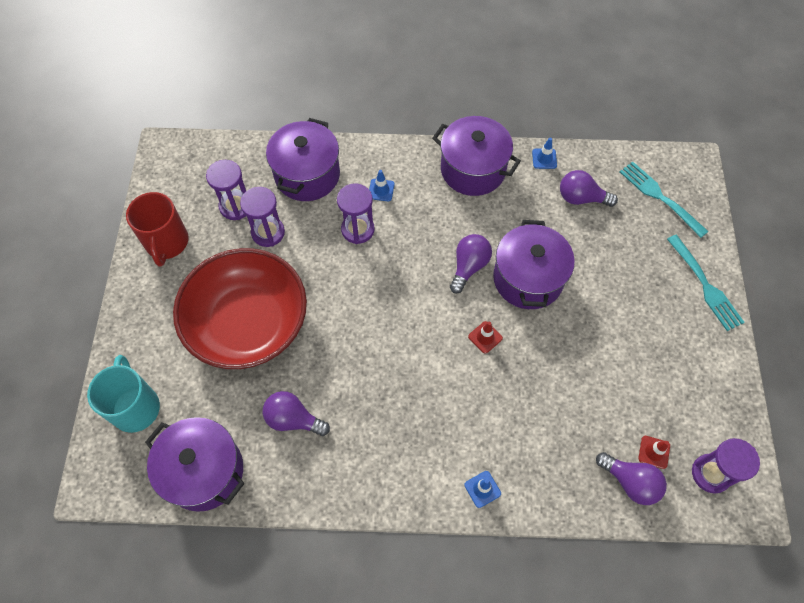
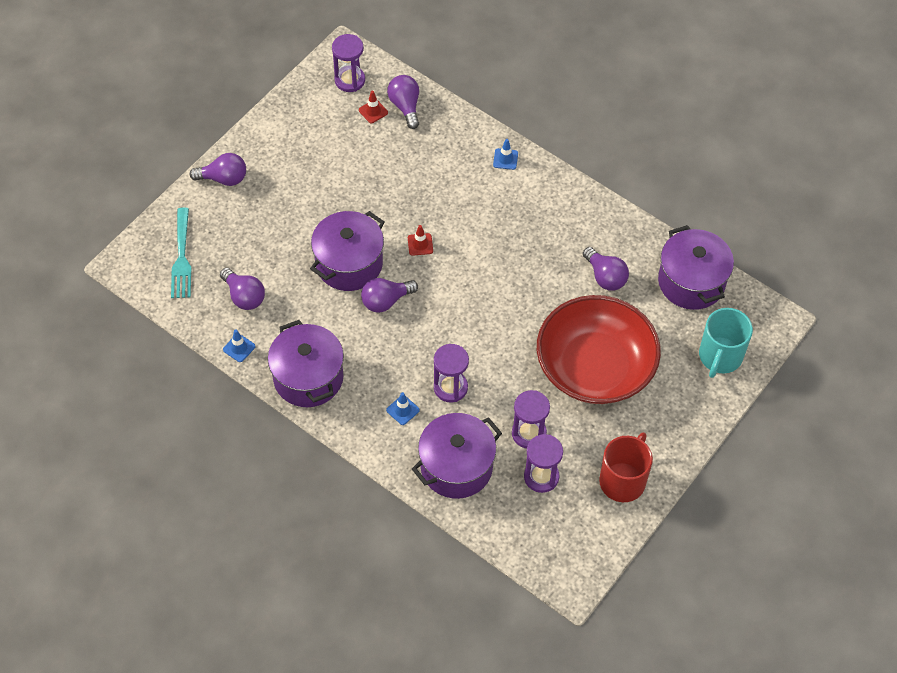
camera: 145 degrees left, 5 degrees down
(704, 285) = (224, 178): turquoise fork -> purple light bulb

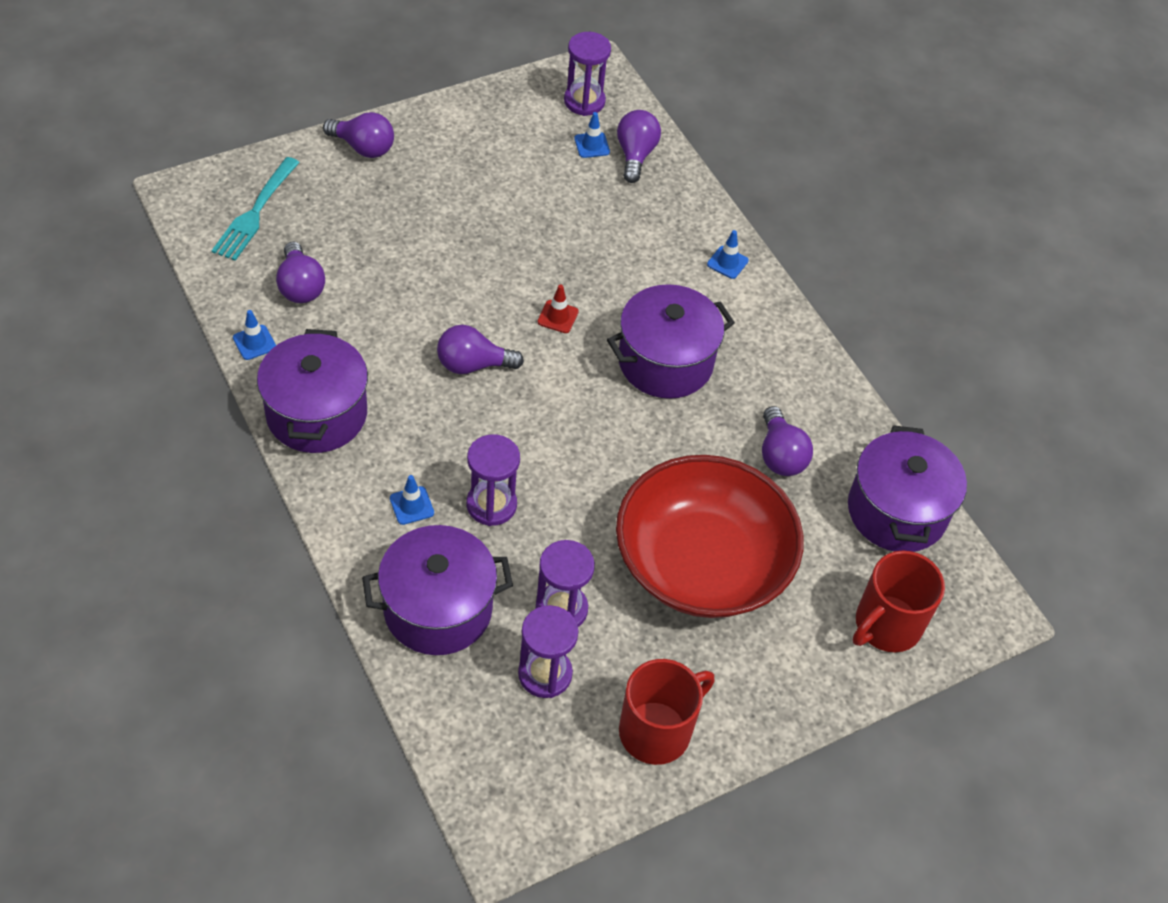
camera: 20 degrees right, 5 degrees down
(349, 264) = (454, 302): purple pot -> purple pot (665, 362)
(373, 111) = (592, 145): red traffic cone -> blue traffic cone
(720, 357) = (886, 625): turquoise mug -> red mug

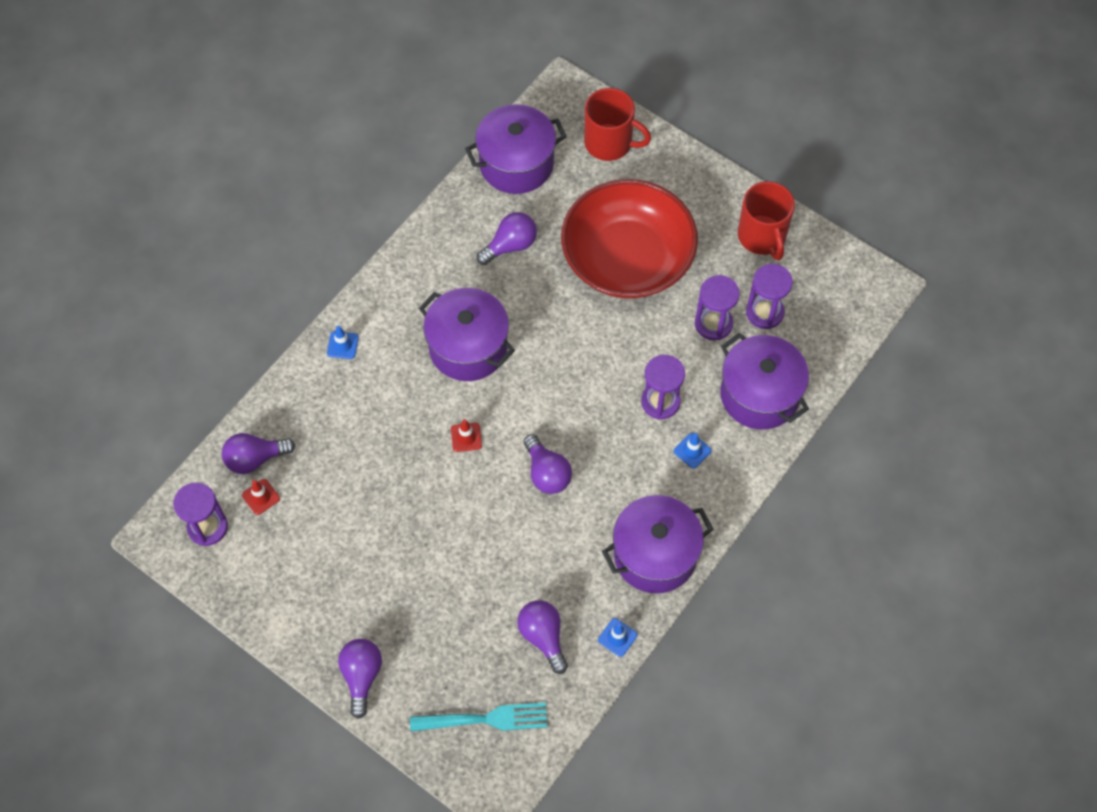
camera: 110 degrees left, 10 degrees up
(300, 286) = (543, 636): purple light bulb -> purple light bulb turned 75 degrees counterclockwise
(592, 145) = (261, 497): blue traffic cone -> red traffic cone
(657, 730) = (762, 237): red mug -> red mug turned 135 degrees counterclockwise

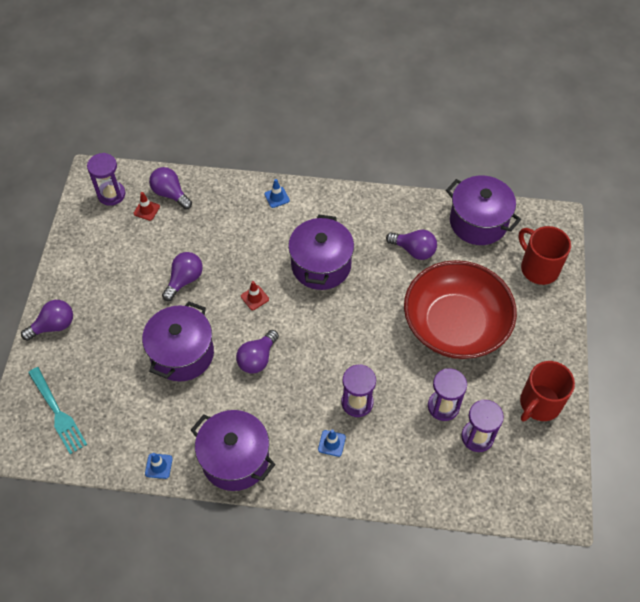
camera: 60 degrees right, 5 degrees down
(543, 636) = (135, 418): purple light bulb -> purple light bulb (184, 280)
(610, 143) = (538, 268): red mug -> red mug turned 150 degrees clockwise
(759, 395) = (406, 467): purple pot -> purple pot (182, 354)

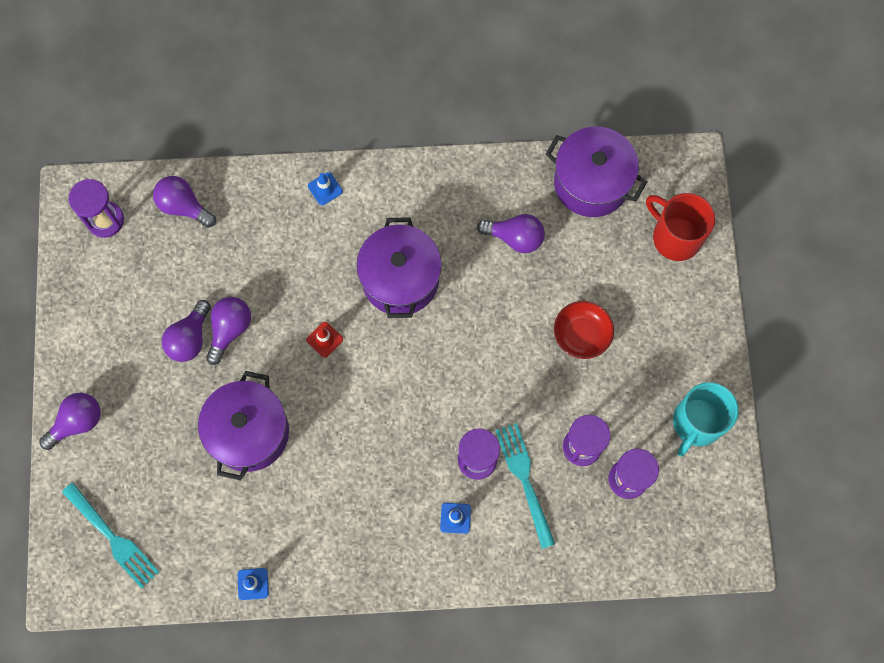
camera: 10 degrees left, 15 degrees up
(146, 210) = (157, 236): red traffic cone -> none
(235, 459) = (343, 559): purple pot -> none
(257, 358) = (344, 422): purple light bulb -> purple light bulb (190, 338)
(393, 424) = (525, 481): none -> turquoise fork
(455, 324) = (581, 334): red bowl -> red bowl, size x0.43
(539, 404) = (696, 423): red mug -> turquoise mug

